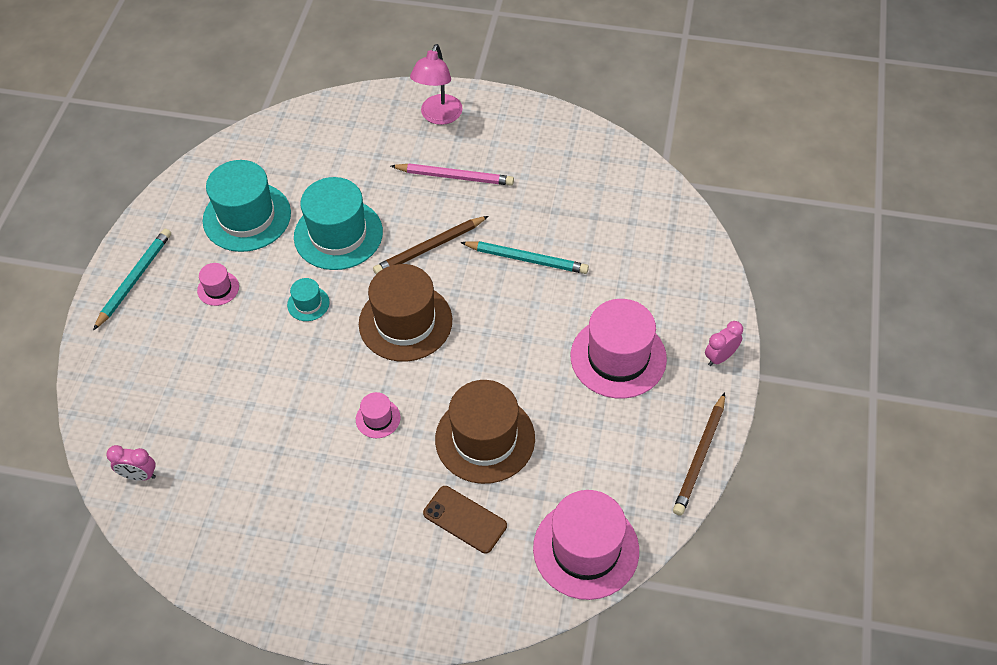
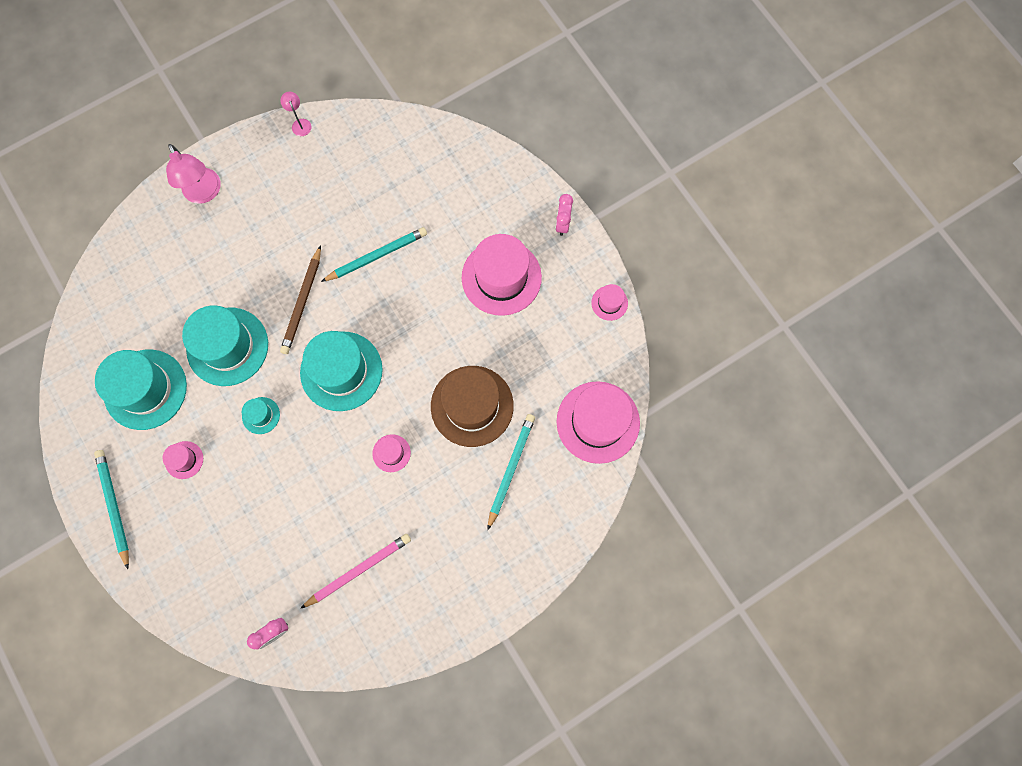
camera: 45 degrees left, 20 degrees up
(405, 322) = (341, 371): brown hat -> turquoise hat
(455, 177) = (265, 233): pink pencil -> pink pencil (358, 570)
(465, 519) = (510, 469): brown phone -> turquoise pencil
(565, 120) = (300, 123): none -> pink lamp
(700, 457) = (609, 303): brown pencil -> pink hat

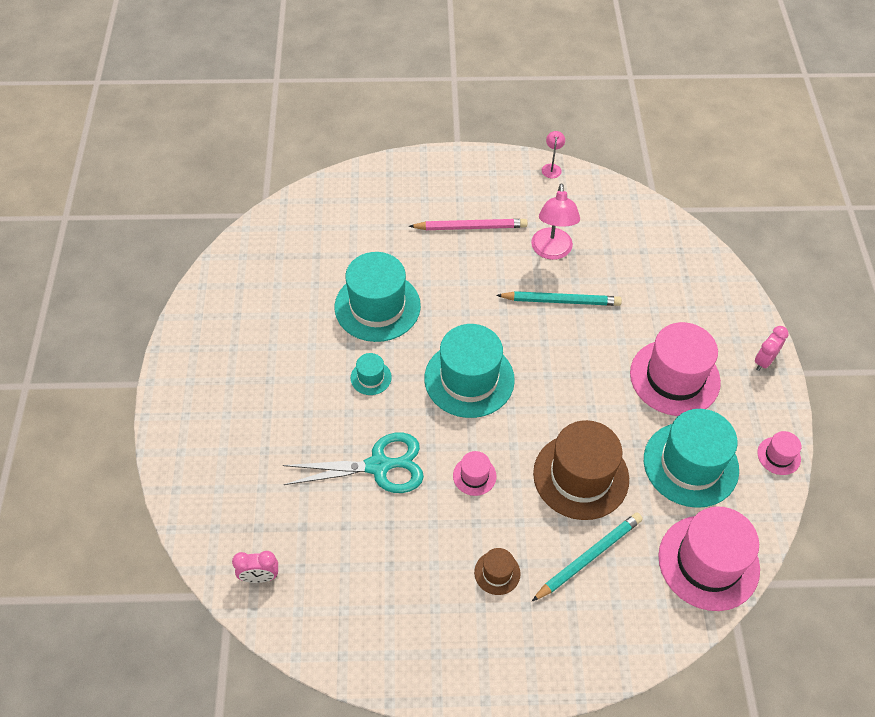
camera: 30 degrees right, 20 degrees down
(114, 506) = (191, 383): turquoise pencil -> none
(145, 389) = (283, 304): turquoise hat -> turquoise hat (690, 464)
(184, 460) = (278, 378): pink hat -> none
(205, 193) = (434, 181): pink lamp -> pink lamp (551, 251)
(302, 302) = (468, 305): brown pencil -> none
(313, 488) = (379, 466): none -> turquoise scissors
(358, 570) = (377, 566): pink pencil -> pink pencil (470, 227)
(450, 521) = (497, 573): none -> brown hat

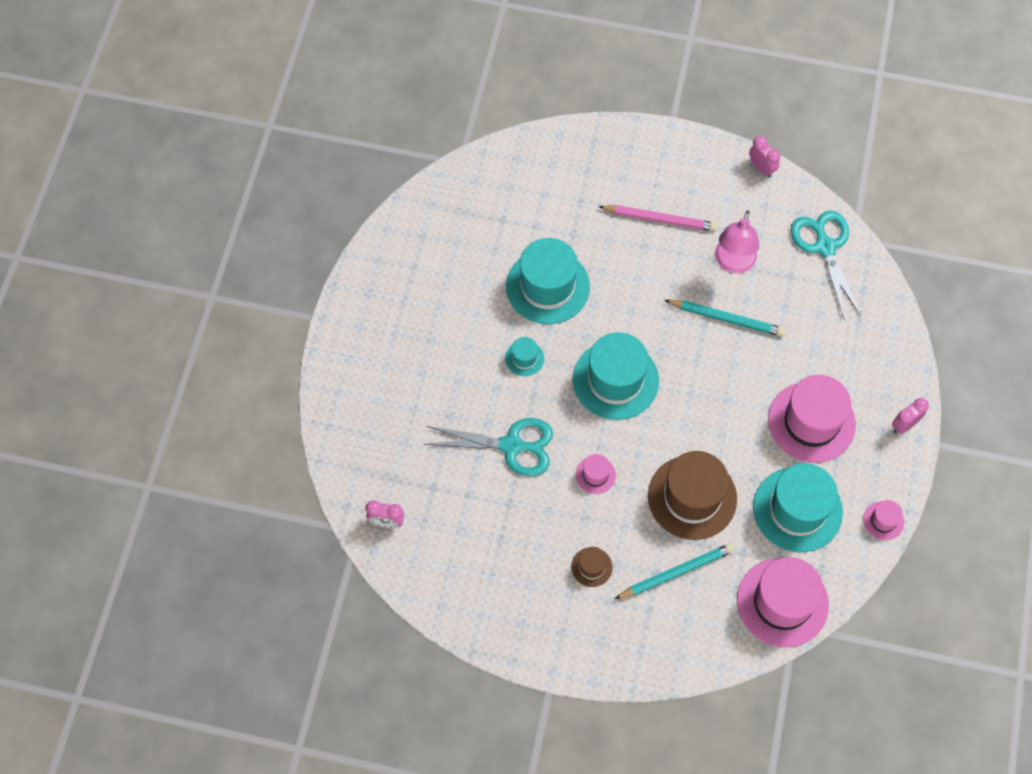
camera: 15 degrees right, 10 degrees up
(551, 167) = (761, 168): pink lamp -> pink clock
(632, 221) = (824, 247): none -> turquoise scissors

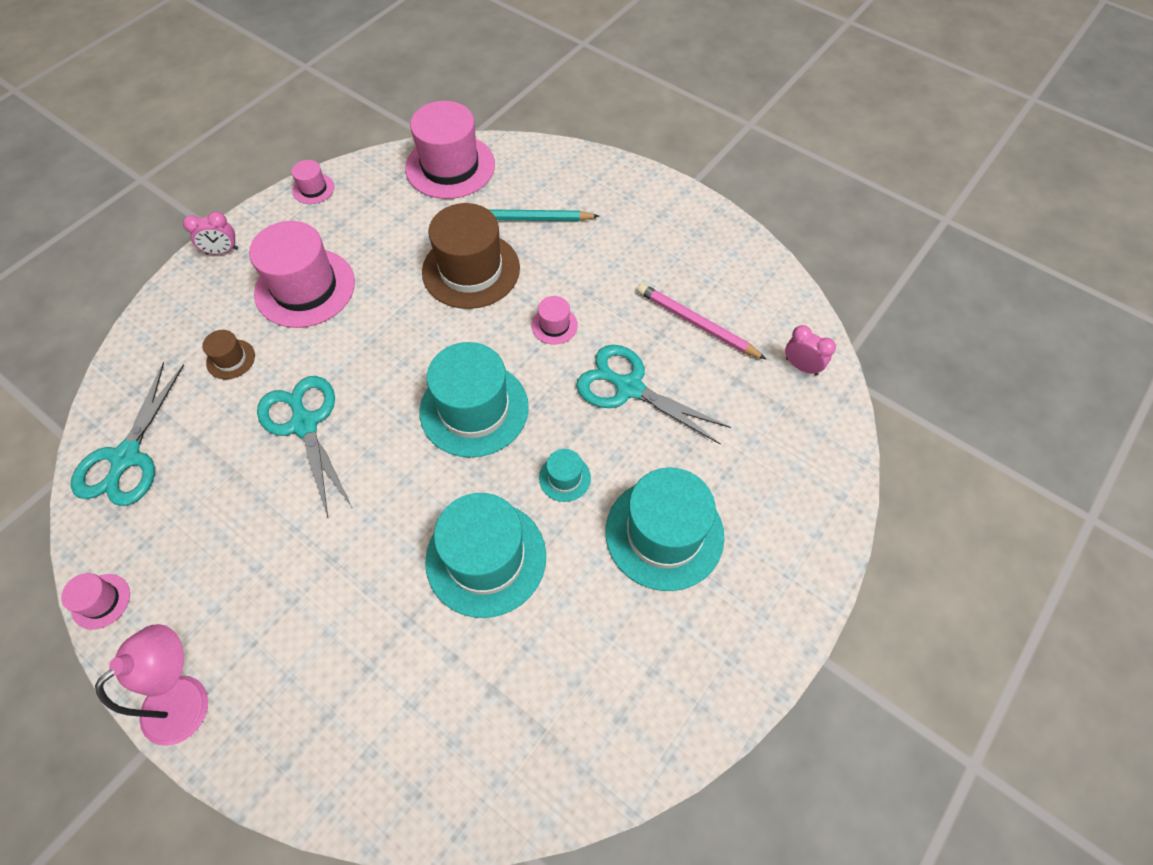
camera: 155 degrees left, 5 degrees down
(591, 567) = (605, 251): brown hat -> brown hat (231, 359)
(660, 219) = (284, 587): pink pencil -> pink pencil (696, 324)
(726, 319) = (304, 424): turquoise pencil -> turquoise scissors
(733, 263) = (244, 486): pink lamp -> pink lamp (188, 698)
(761, 168) = (101, 601): pink clock -> pink hat
(797, 509) = (381, 224): turquoise hat -> turquoise hat (664, 533)

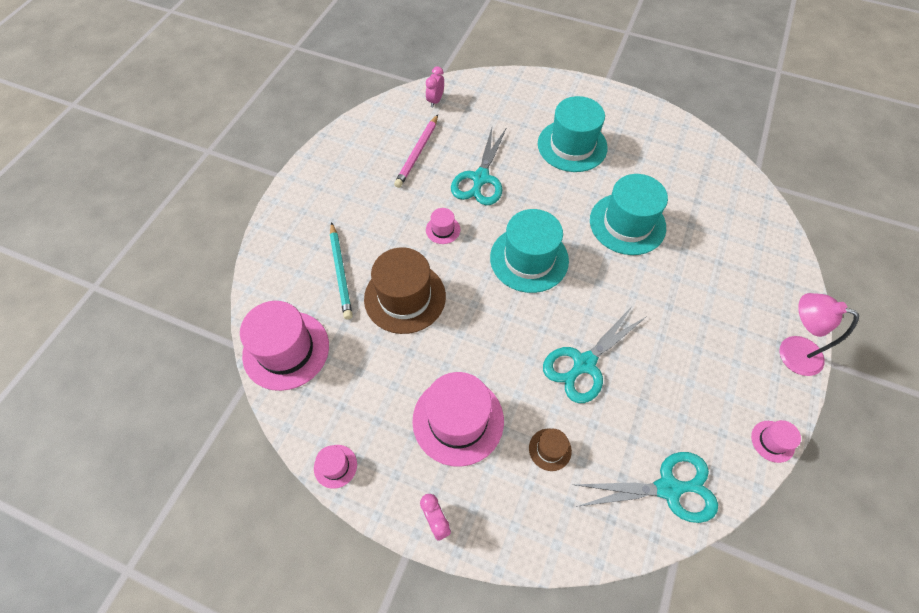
camera: 105 degrees left, 0 degrees up
(564, 478) = (558, 197): turquoise hat -> none

